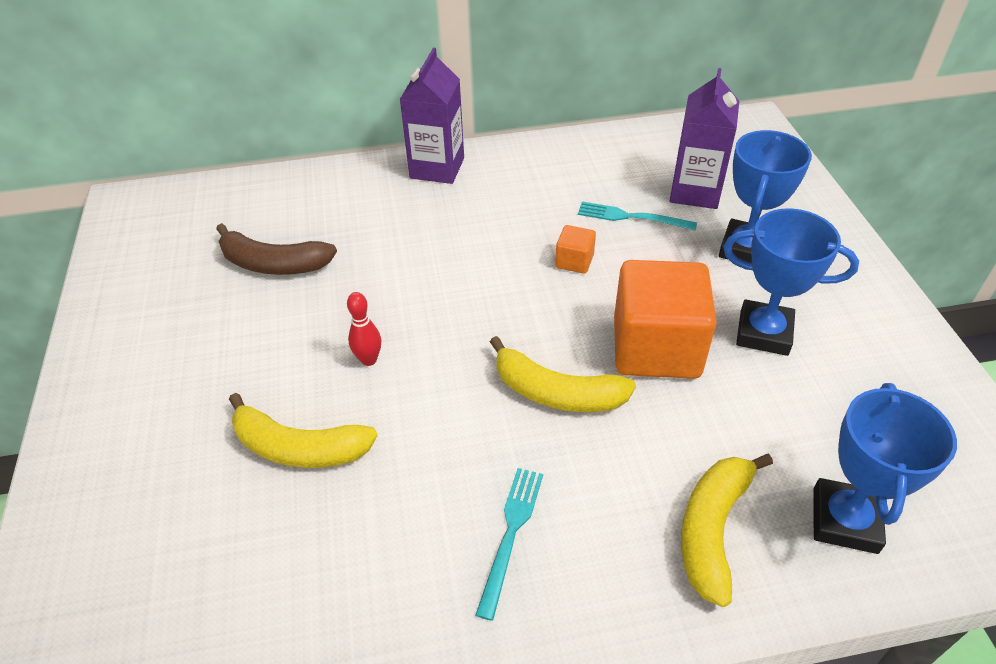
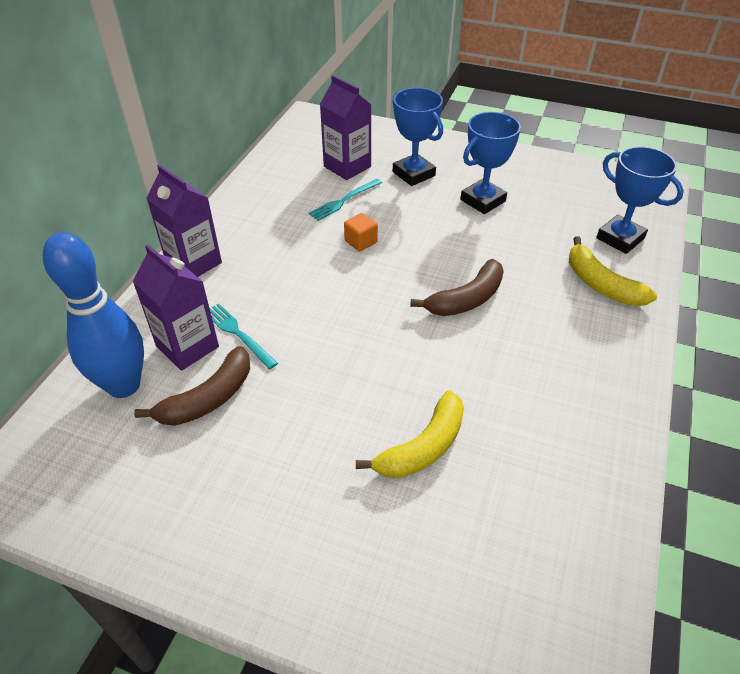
camera: 60 degrees left, 0 degrees up
(258, 208) = (124, 385): none -> blue bowling pin
(327, 220) = (187, 346): none -> purple carton
(369, 360) = (367, 378): red bowling pin -> none
(510, 534) = (560, 365): turquoise fork -> turquoise fork (238, 334)
(556, 392) = (466, 299): yellow banana -> brown banana
(656, 348) = (462, 243): orange cube -> none

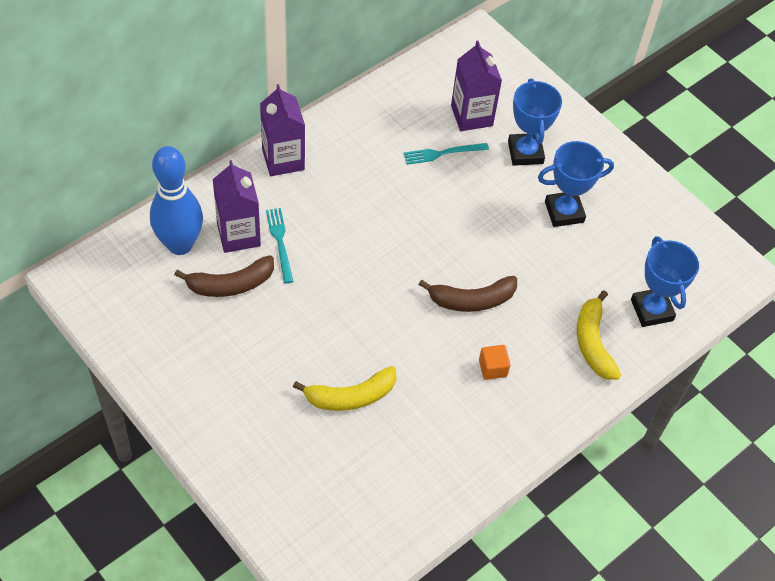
camera: 25 degrees right, 10 degrees up
(361, 242) = (427, 203): orange cube -> orange cube (492, 368)

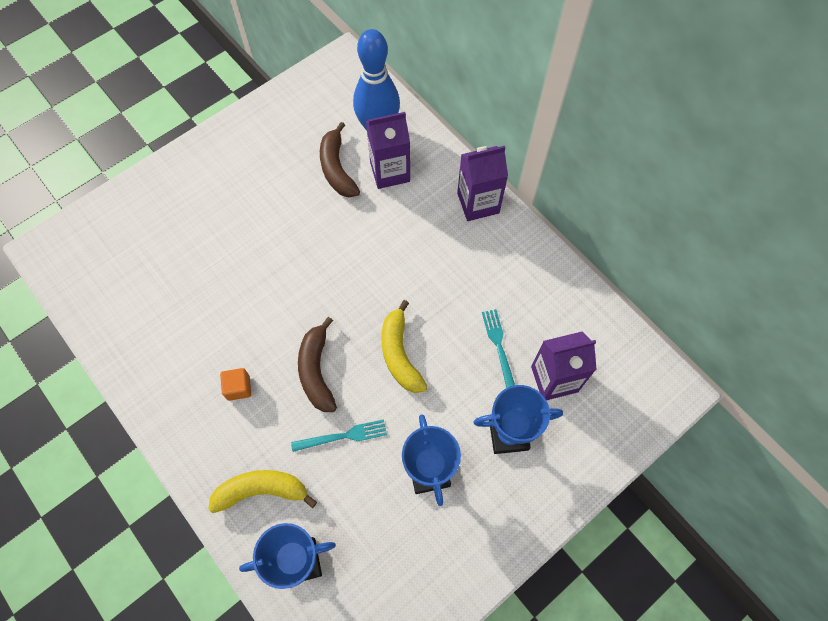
camera: 95 degrees right, 10 degrees up
(280, 242) = (382, 204): turquoise fork -> turquoise fork (342, 436)
(350, 396) = (218, 264): yellow banana -> yellow banana (400, 354)

